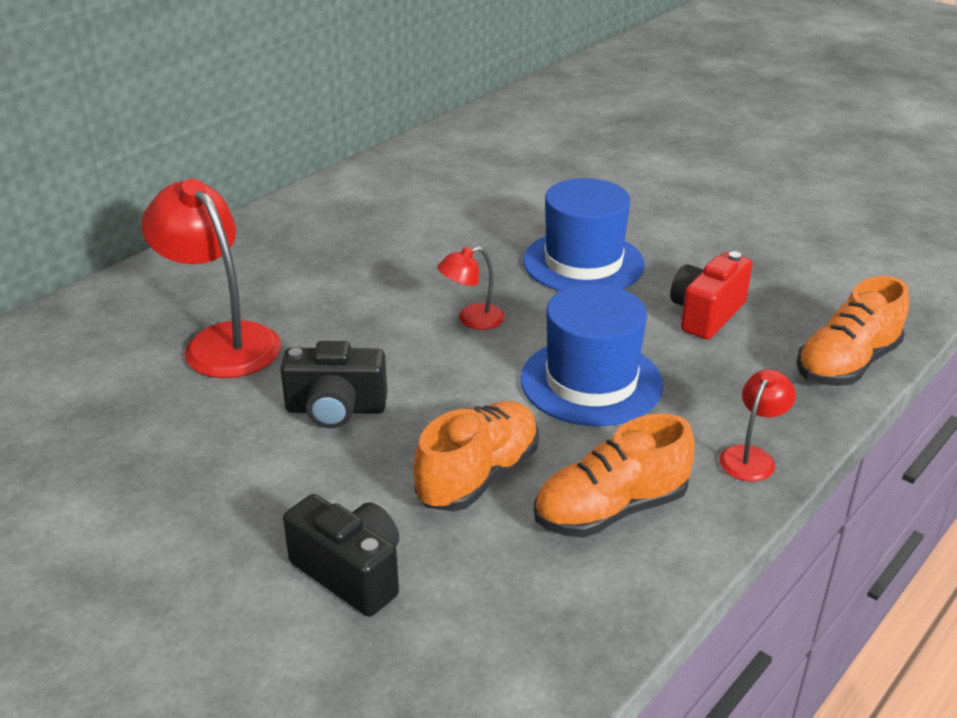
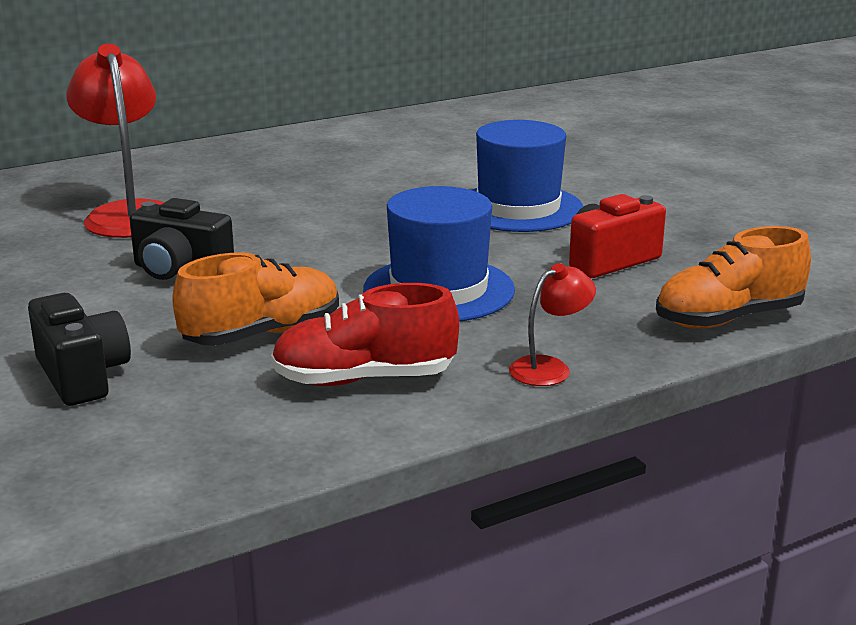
camera: 20 degrees right, 10 degrees down
(472, 320) = (366, 231): red lamp -> none
(610, 510) = (364, 379): orange shoe -> red shoe

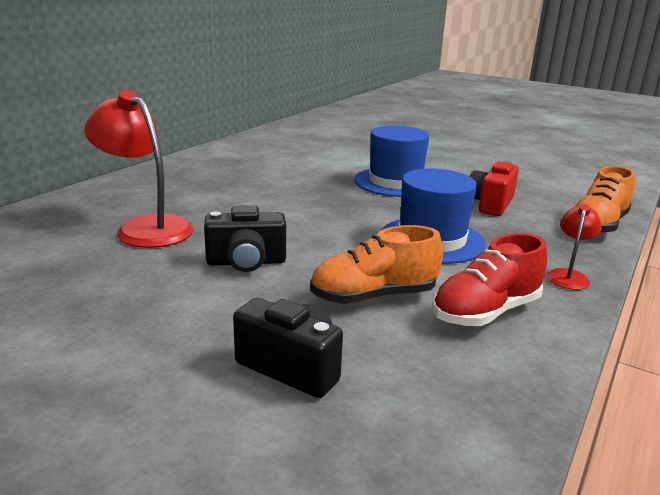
camera: 30 degrees left, 0 degrees up
(262, 334) = (373, 296): orange shoe -> orange shoe turned 135 degrees counterclockwise

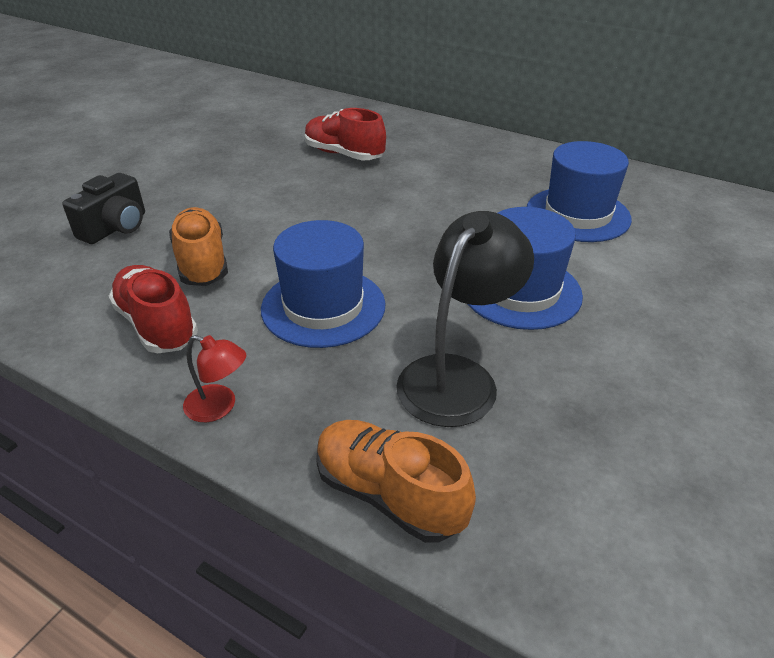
camera: 90 degrees right, 15 degrees up
(146, 227) = (344, 154): red lamp -> red shoe
(246, 262) = (275, 201): black camera -> none
(297, 159) = (578, 214): none -> blue hat
(490, 204) = (457, 376): red camera -> black lamp

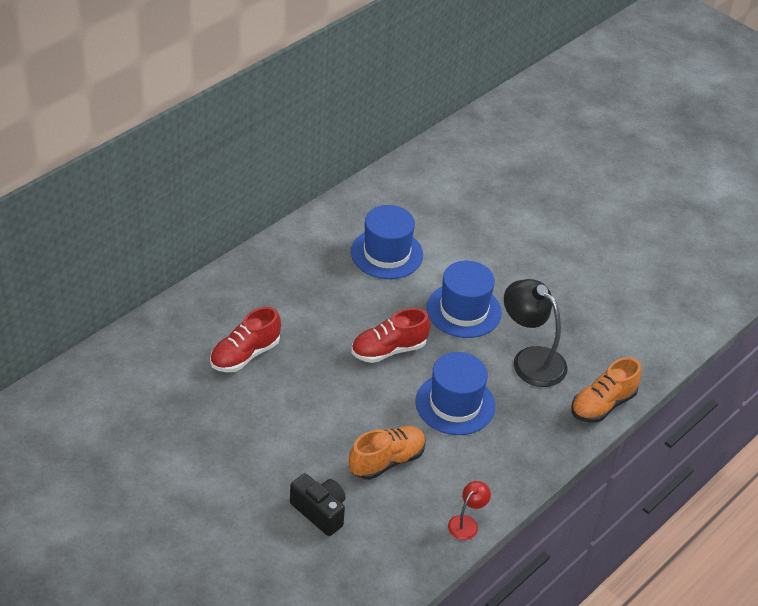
camera: 80 degrees left, 5 degrees up
(157, 325) = (453, 488): red shoe -> red shoe (388, 350)
(202, 263) = (387, 461): orange shoe -> orange shoe turned 150 degrees clockwise
(219, 407) = (533, 462): red lamp -> red lamp (466, 523)

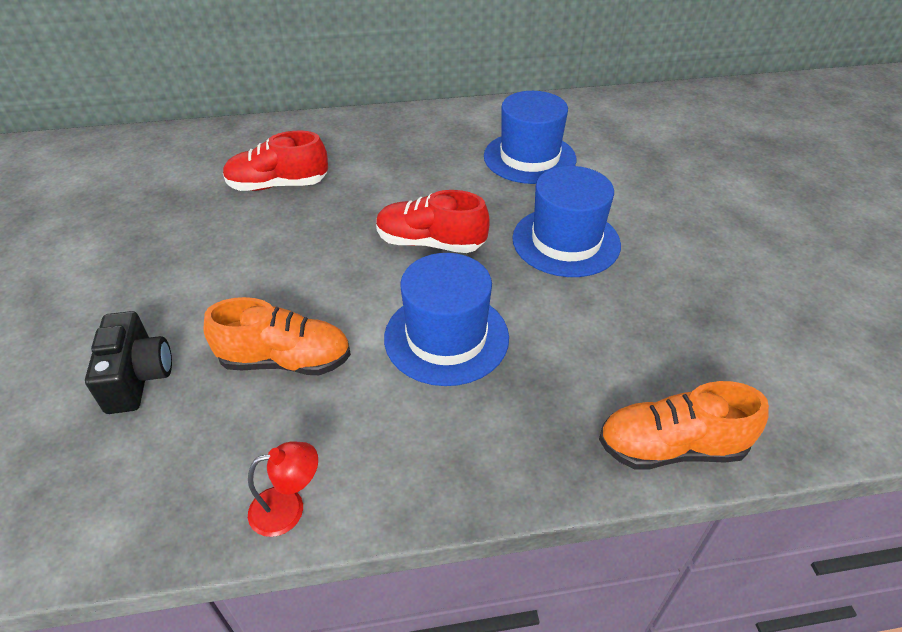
camera: 40 degrees right, 0 degrees up
(531, 360) = (606, 333): black lamp -> none

